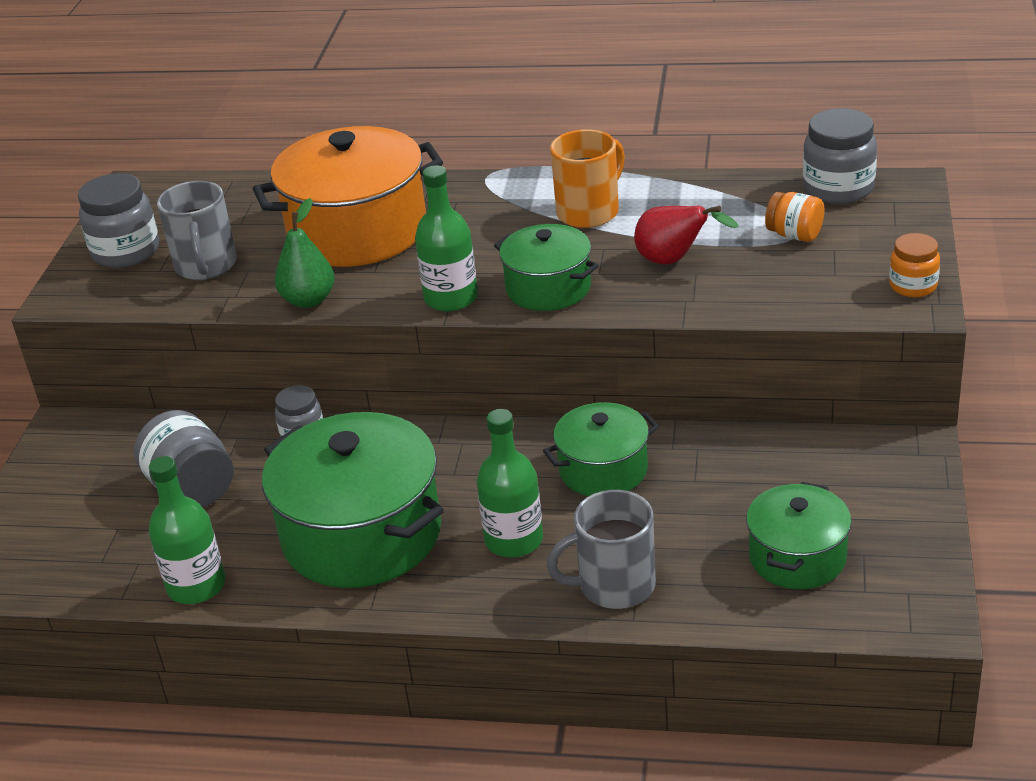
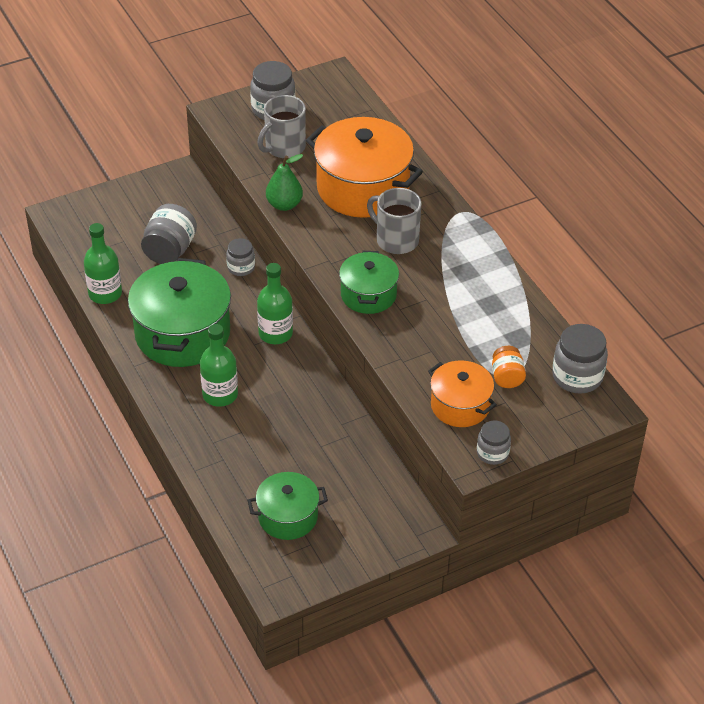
camera: 50 degrees right, 10 degrees up
(451, 298) = (328, 260): green bottle -> green bottle (275, 333)
(589, 212) = (459, 275): orange mug -> none
(603, 470) = (301, 403): green pot -> none
(614, 585) = (214, 451): grey mug -> grey mug (396, 240)
(674, 261) = (437, 335): red pear -> none
(811, 283) = (460, 405): none -> orange pot
(913, 286) = (492, 453): orange jar -> grey jar

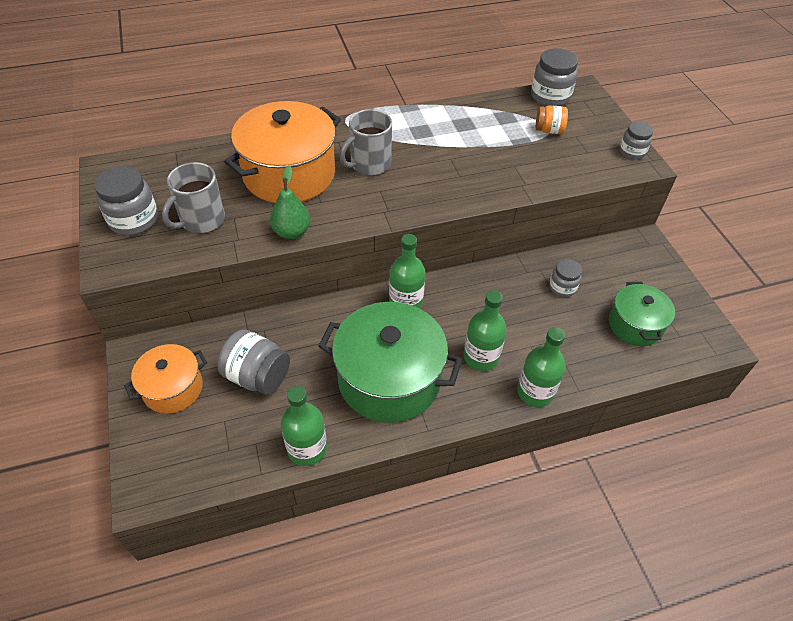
camera: 80 degrees left, 5 degrees up
(186, 437) = (535, 392): none -> green bottle
(241, 267) = (305, 317): grey jar -> grey jar (562, 287)
(284, 147) = (201, 220): grey mug -> grey mug turned 75 degrees clockwise
(368, 295) = (438, 192): green pot -> none
(460, 405) = (580, 160): orange pot -> orange pot (173, 388)

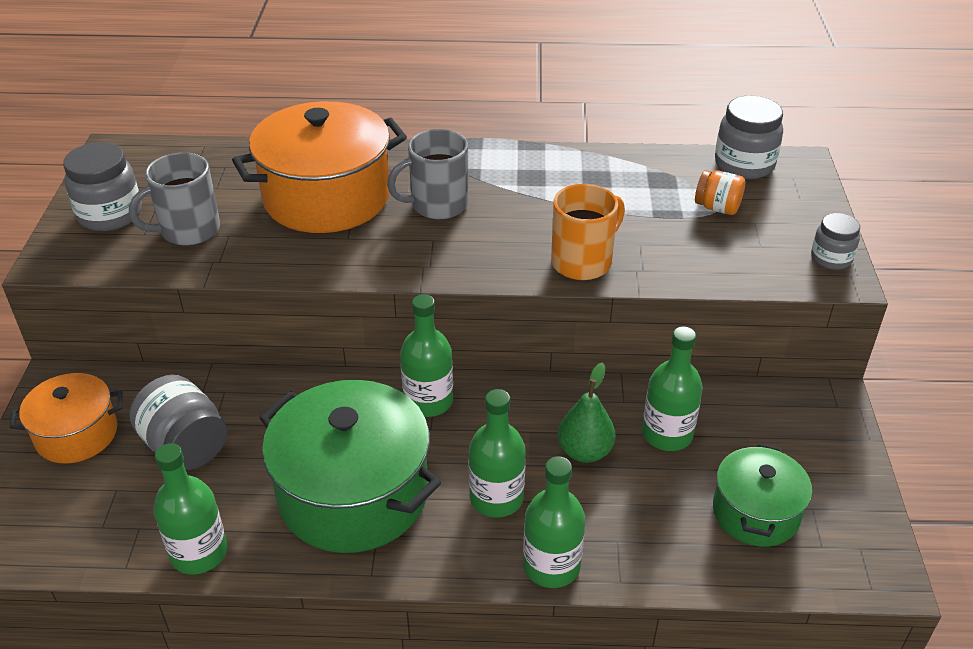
camera: 20 degrees right, 10 degrees down
(292, 232) = (290, 266): green pear -> green pear (584, 451)
(486, 186) = (583, 262): none -> orange mug
(562, 287) = (667, 434): grey jar -> green bottle

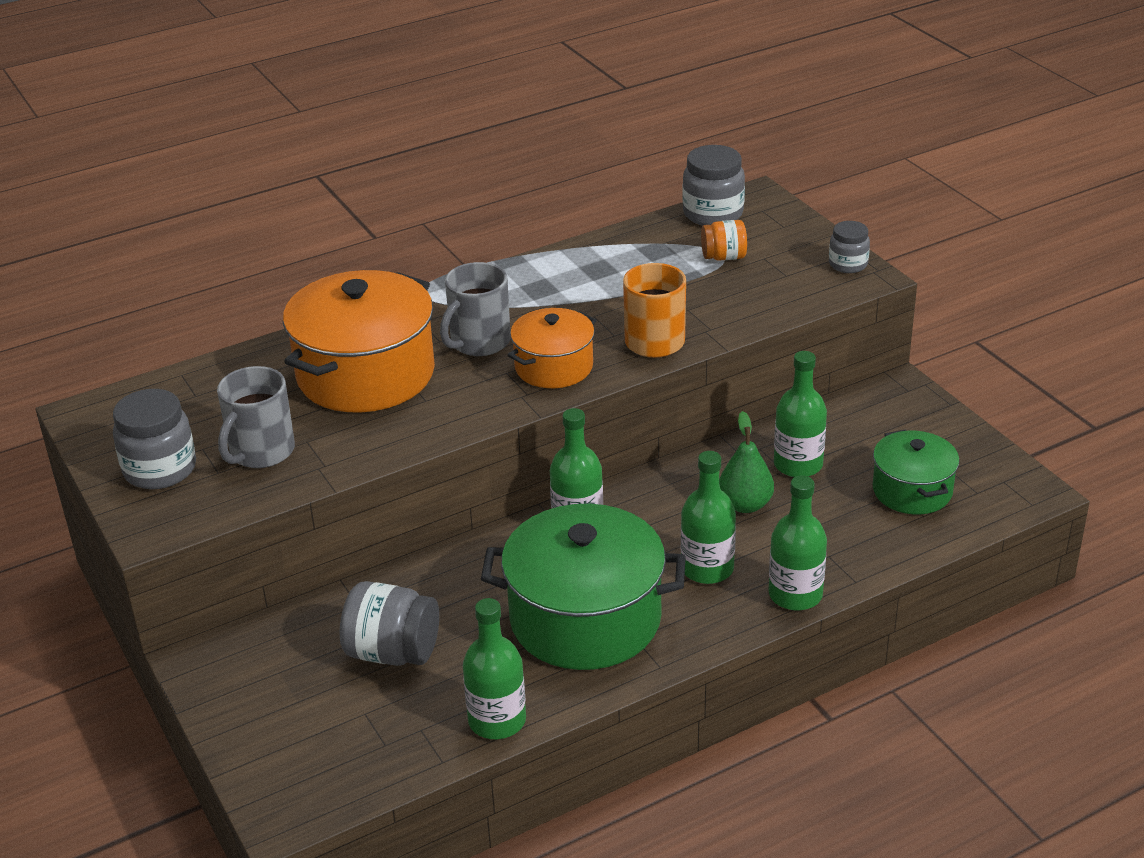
camera: 30 degrees left, 5 degrees down
(77, 434) = (273, 690): orange pot -> orange pot (554, 367)

